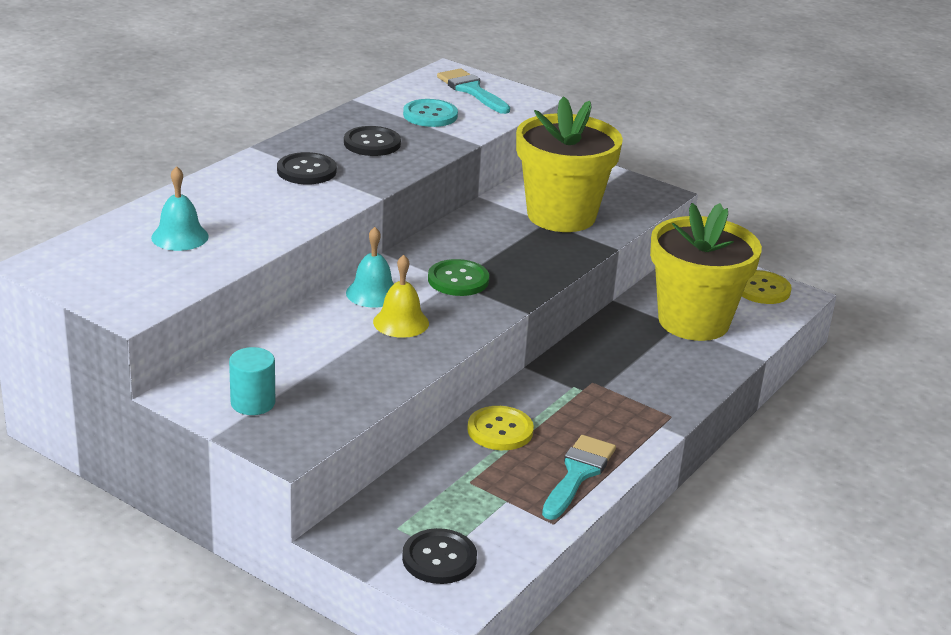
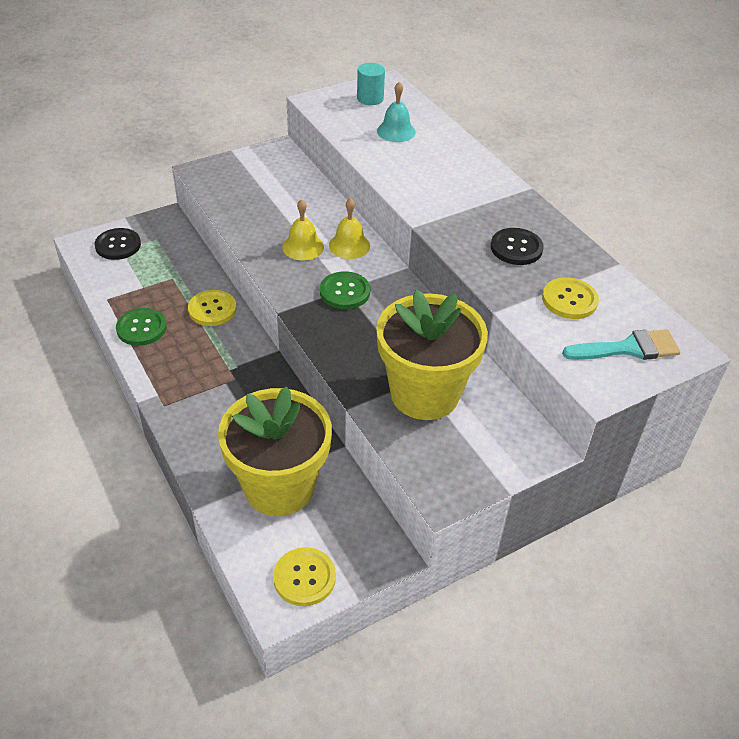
camera: 115 degrees right, 15 degrees up
(253, 403) = (252, 169): turquoise cylinder -> turquoise cylinder (370, 98)
(306, 171) = (475, 202): black button -> none
(373, 293) = (349, 245): turquoise bell -> yellow bell
(430, 115) = (569, 300): turquoise button -> yellow button
(578, 473) = (141, 328): turquoise brush -> green button

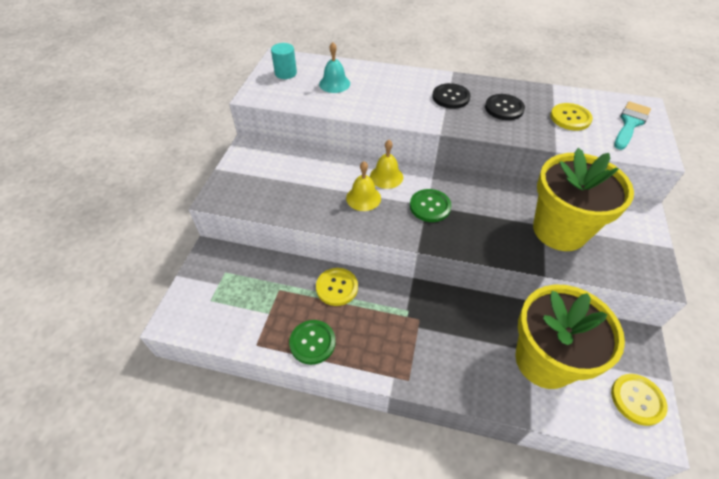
camera: 45 degrees left, 5 degrees up
(118, 245) = (203, 299): black button -> black button (450, 97)

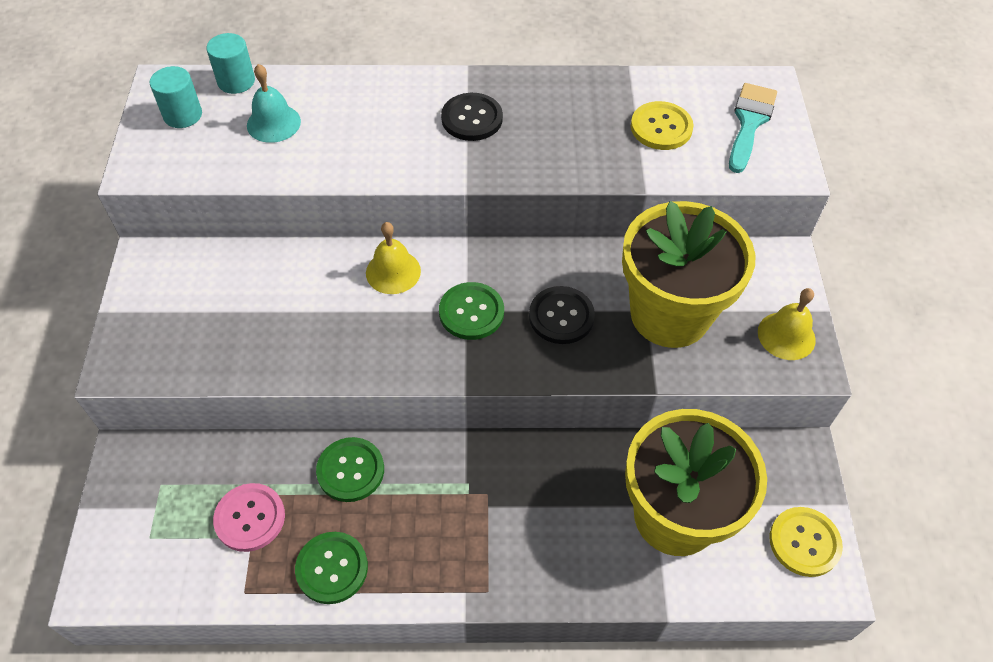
camera: 15 degrees left, 5 degrees up
(270, 302) = (250, 518): none -> pink button
(319, 62) = (236, 81): none -> turquoise cylinder
(337, 287) = (350, 470): yellow button -> green button
(363, 198) = (363, 318): yellow bell -> yellow bell (786, 335)
(504, 108) = (559, 126): black button -> black button (561, 316)

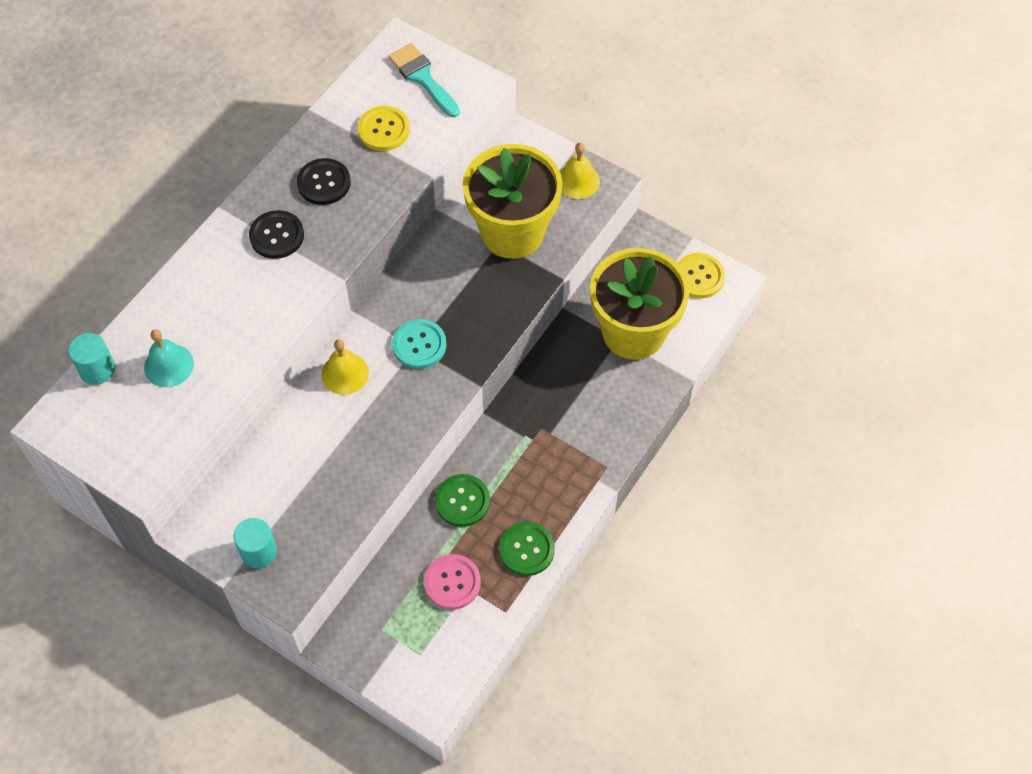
camera: 55 degrees left, 5 degrees up
(183, 115) = (104, 423): turquoise cylinder -> turquoise cylinder (259, 551)
(471, 312) = (419, 345): green button -> turquoise button
(561, 316) = (465, 294): black button -> black button (324, 183)

